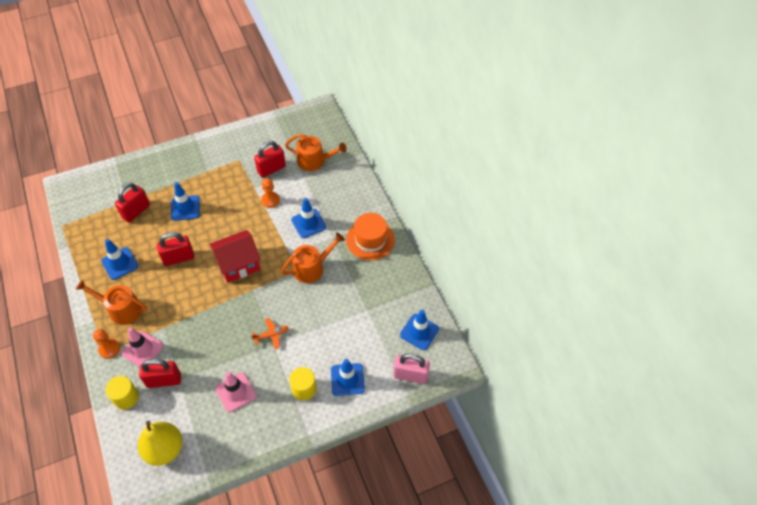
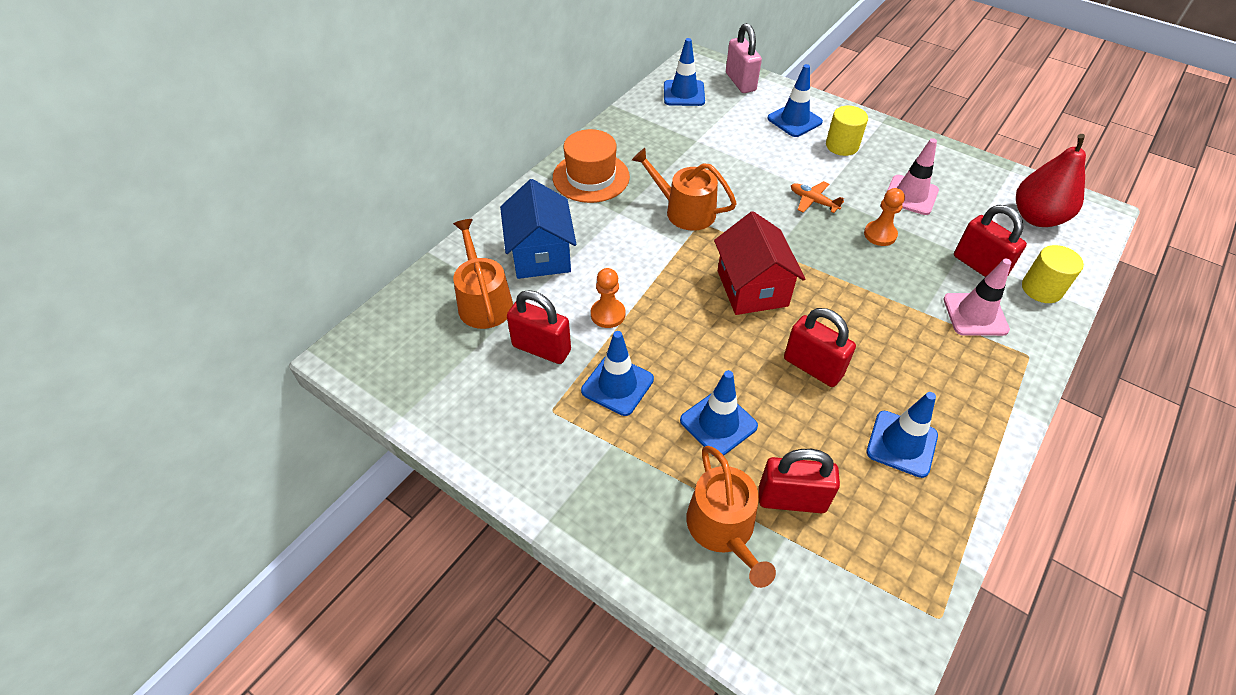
camera: 120 degrees left, 5 degrees down
(109, 349) = (1019, 352): orange pawn -> orange pawn (880, 234)
(121, 309) = (959, 382): orange watering can -> orange watering can (723, 529)
(164, 449) = (1036, 217): yellow pear -> red pear
(238, 264) = (752, 288): red house -> red house turned 45 degrees clockwise
(308, 223) = (615, 248): blue traffic cone -> blue traffic cone (617, 385)
(327, 193) = (540, 254): none -> blue house

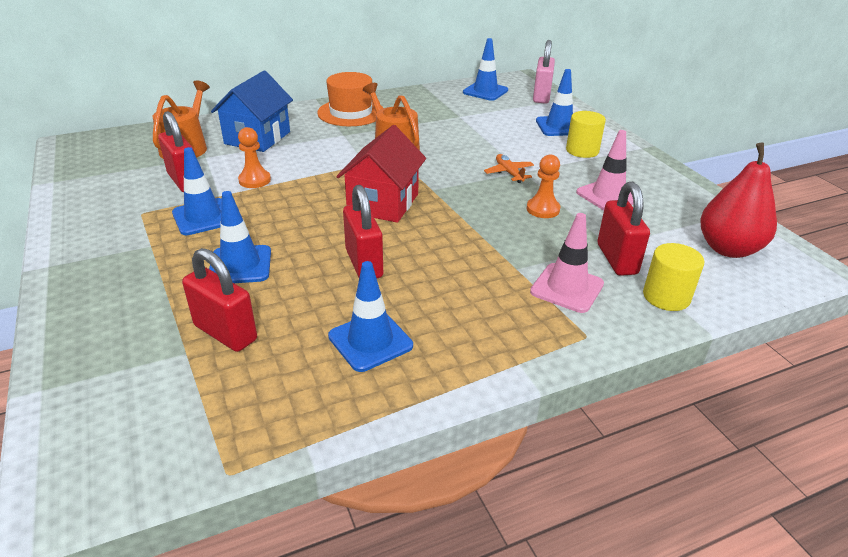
camera: 30 degrees right, 15 degrees down
(723, 529) = (149, 325): orange watering can -> none

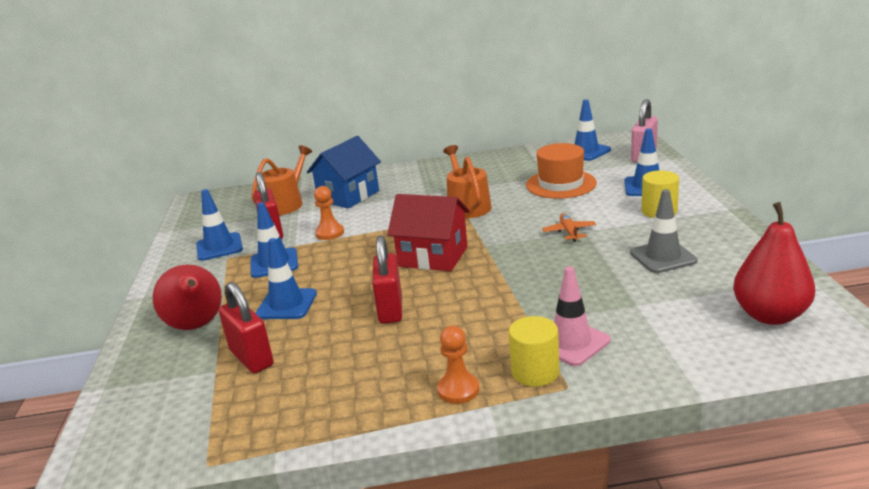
camera: 20 degrees right, 10 degrees down
(137, 298) = (197, 326): none -> red pear
(351, 112) = (442, 173): orange hat -> orange hat (561, 184)
(370, 341) = (365, 374): blue traffic cone -> blue traffic cone (219, 247)
(383, 203) = (433, 256): red house -> red house turned 75 degrees clockwise
(543, 209) = (586, 268): orange pawn -> orange pawn (458, 390)
(608, 196) = (663, 257): pink traffic cone -> grey traffic cone
(616, 259) = (638, 319): red padlock -> none
(666, 297) = (671, 358): yellow cylinder -> yellow cylinder (535, 372)

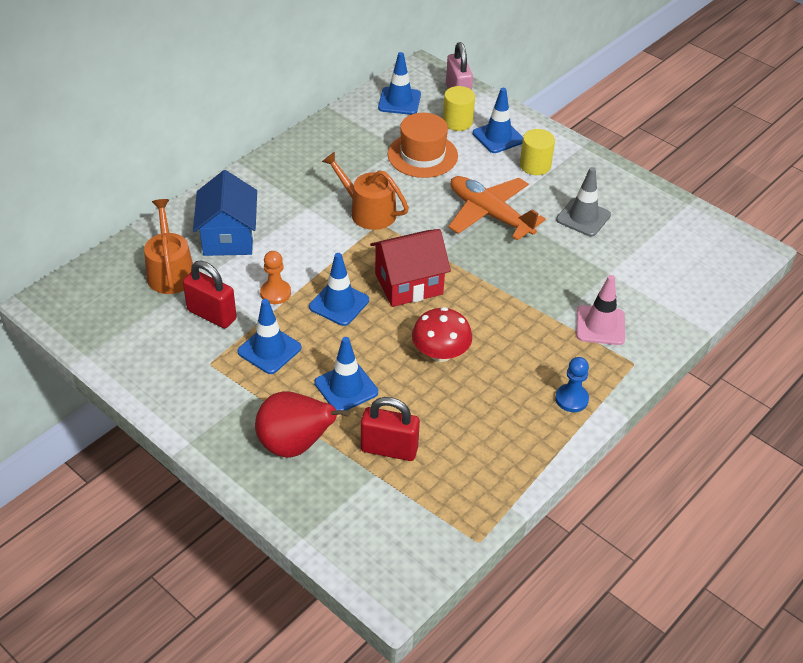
camera: 45 degrees left, 20 degrees up
(219, 247) = (179, 354): blue traffic cone -> blue traffic cone (339, 303)
(390, 309) = (440, 353): red padlock -> red mushroom
(458, 390) = (571, 399): orange pawn -> blue pawn
(535, 372) = (603, 361): yellow cylinder -> yellow cylinder (457, 122)
(569, 232) = (489, 214): orange plane -> orange plane, size x2.12
(770, 315) = (693, 248): red pear -> none

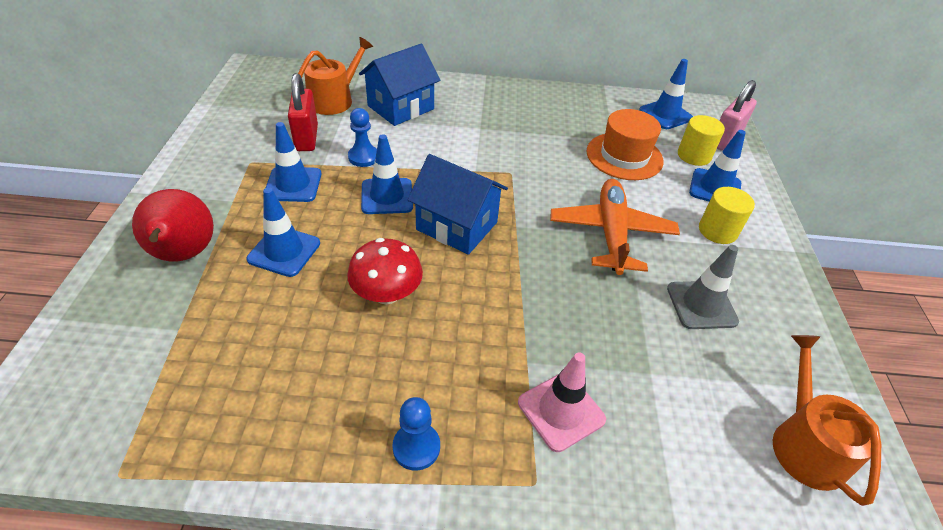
camera: 50 degrees right, 0 degrees up
(275, 293) = (363, 157): orange pawn -> blue pawn
(368, 211) = (516, 159): orange watering can -> orange watering can (805, 443)
(389, 449) = (221, 322): red padlock -> none
(409, 284) = (457, 226): red house -> blue house

